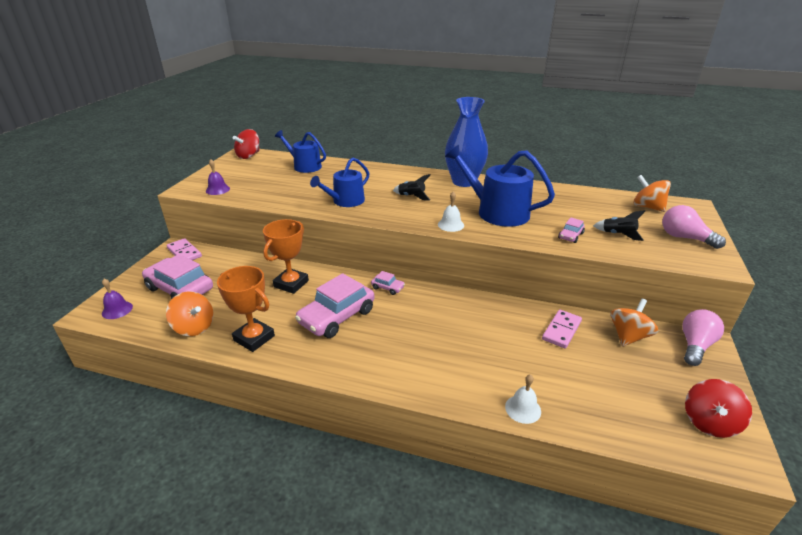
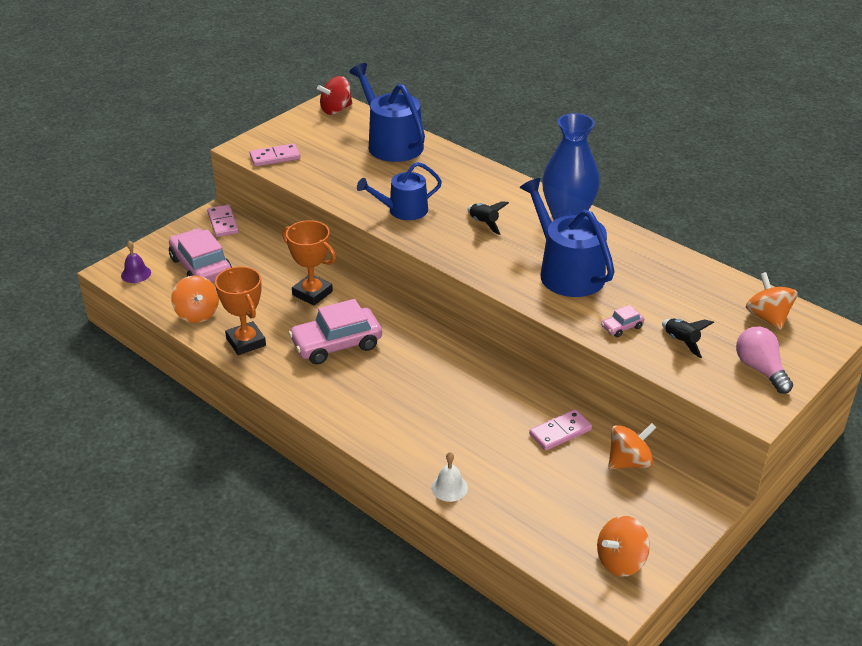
camera: 25 degrees right, 5 degrees up
(217, 189) = (275, 157): purple bell -> pink domino
(291, 284) = (312, 293): orange trophy -> orange trophy turned 75 degrees clockwise
(304, 166) = (391, 143): blue watering can -> blue watering can, size x1.54
(387, 288) = (410, 328): pink car -> none
(451, 225) = (496, 274): white bell -> none
(695, 345) = (695, 495): pink light bulb -> none
(709, 422) = (621, 561): red spinning top -> orange spinning top

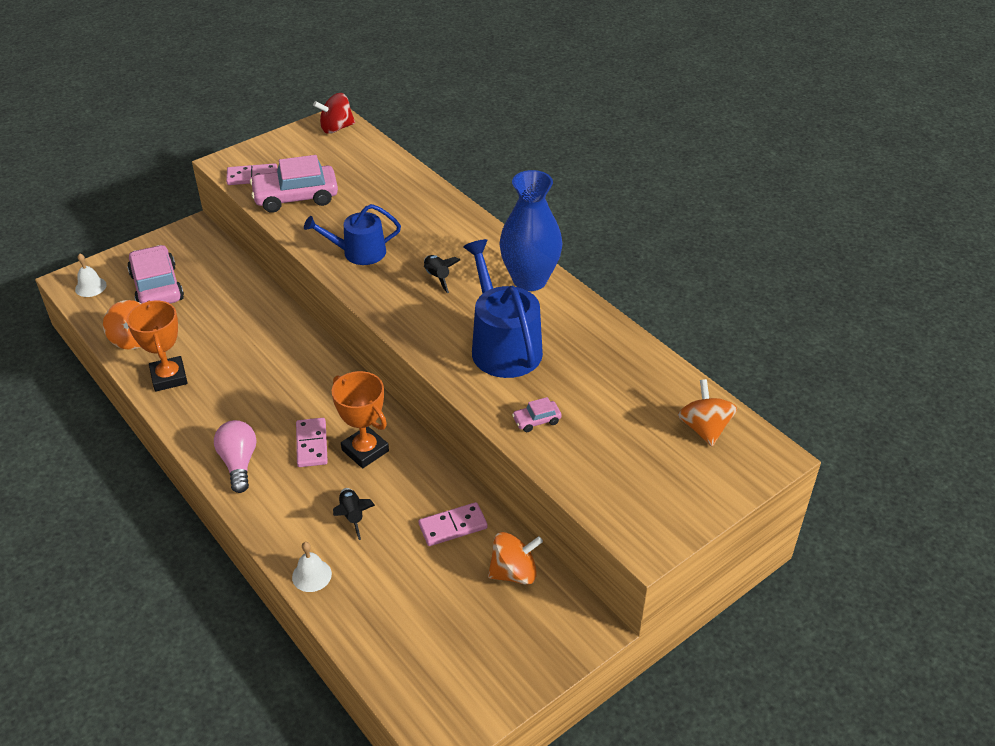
camera: 10 degrees right, 5 degrees up
(136, 274) = (90, 287): purple bell -> white bell
(223, 223) = (197, 239): pink domino -> pink domino (311, 444)
(312, 293) = (256, 330): orange trophy -> orange trophy (365, 450)
(336, 344) = (259, 392): pink car -> pink car (296, 197)
(391, 143) = (377, 173): blue watering can -> none
(621, 561) = (460, 691): orange spinning top -> none
(681, 342) = (595, 447): black rocket -> black rocket (352, 516)
(760, 369) = (670, 493): pink light bulb -> pink light bulb (239, 463)

